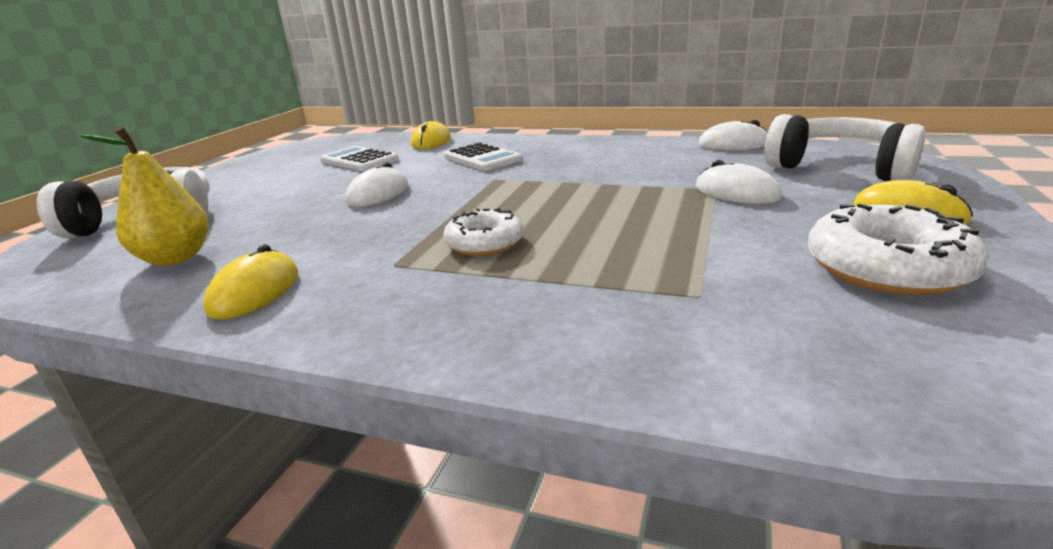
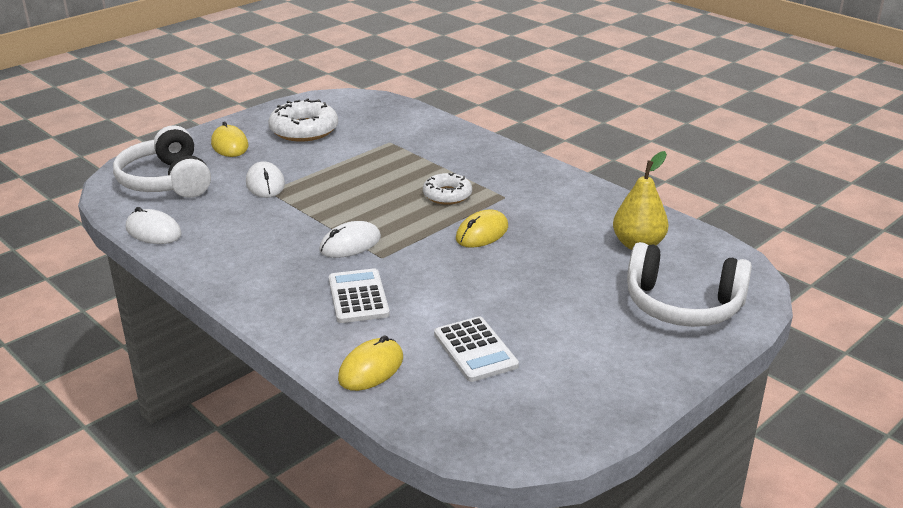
camera: 155 degrees left, 5 degrees up
(254, 291) = (582, 202): yellow mouse -> yellow mouse (482, 233)
(378, 193) = (483, 272): white mouse -> white mouse (350, 244)

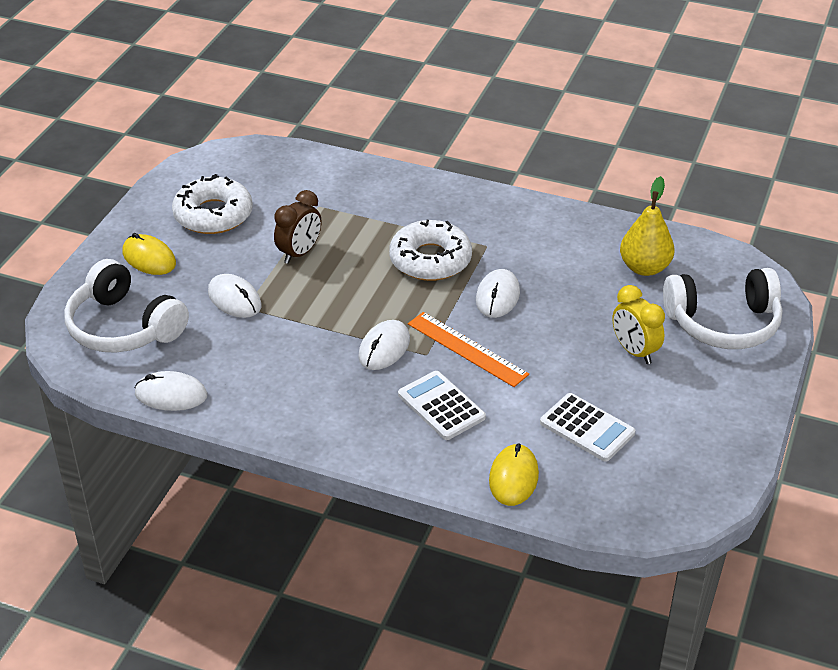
camera: 25 degrees left, 10 degrees up
(345, 167) = (299, 253): none -> brown clock
(420, 262) = (467, 349): none -> orange ruler
(447, 195) = (430, 260): white donut -> white donut, size x1.57
(482, 233) = (497, 296): yellow mouse -> white mouse
(574, 304) = (634, 351): none -> yellow clock

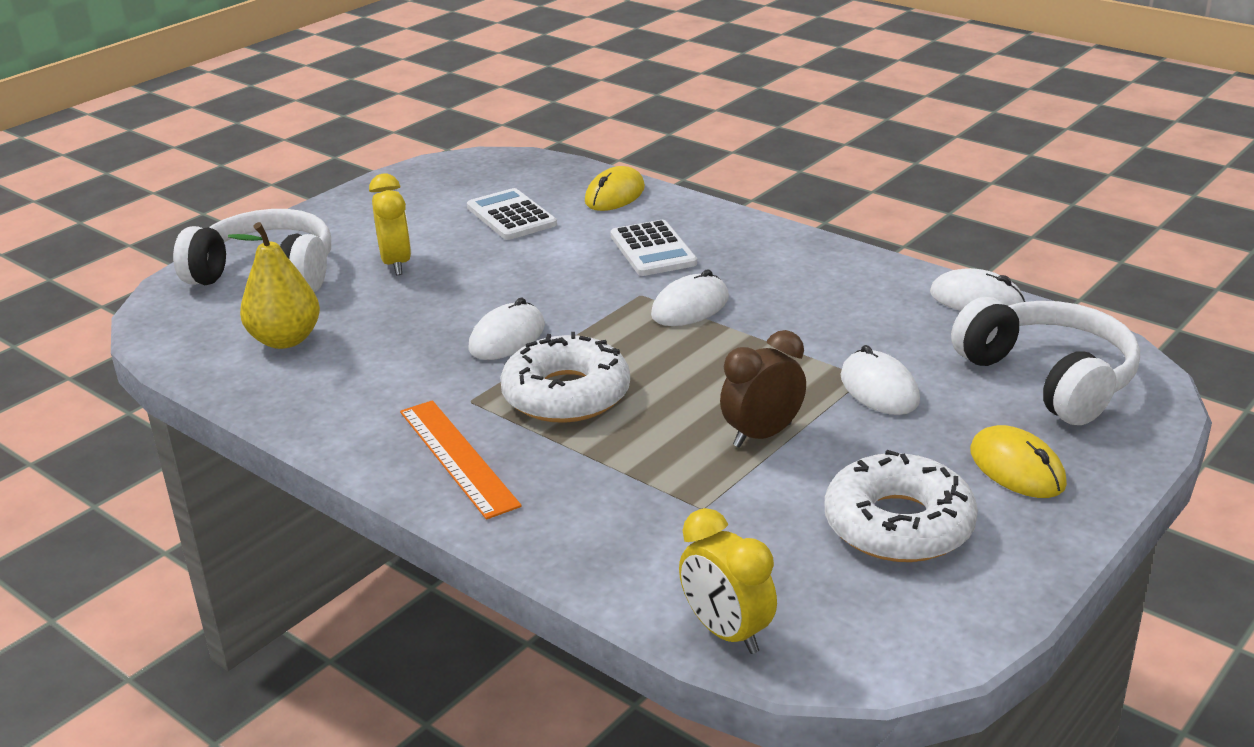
camera: 160 degrees left, 10 degrees down
(286, 153) = (726, 632): none -> yellow clock
(467, 349) = (587, 292): orange ruler -> orange ruler (457, 457)

